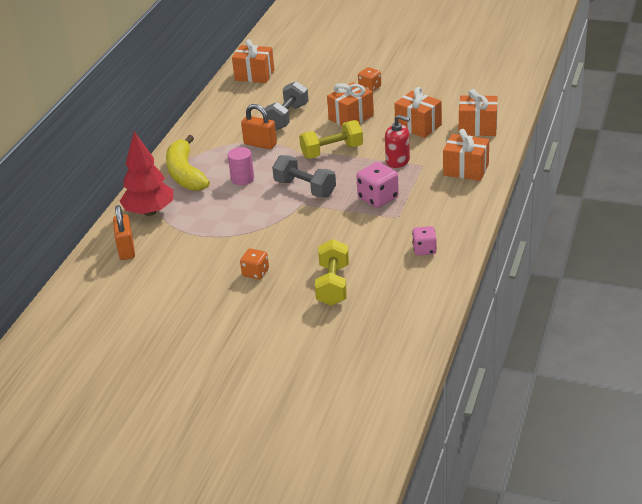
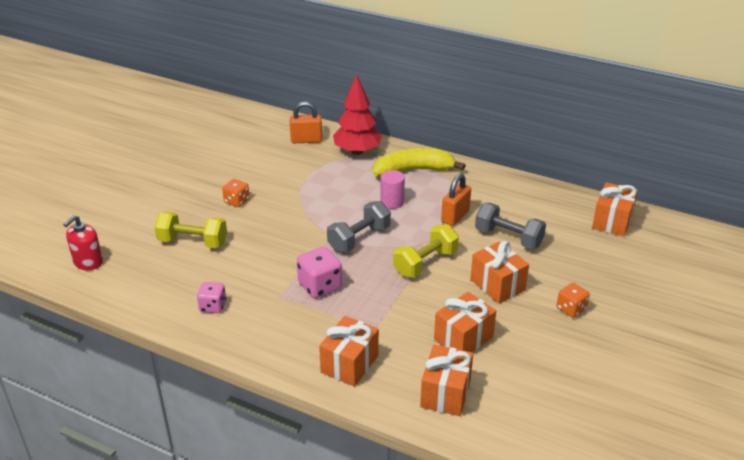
camera: 95 degrees right, 0 degrees up
(332, 151) = (425, 263): yellow dumbbell -> yellow dumbbell turned 60 degrees clockwise
(398, 161) = (389, 310): red soap dispenser -> red soap dispenser (88, 262)

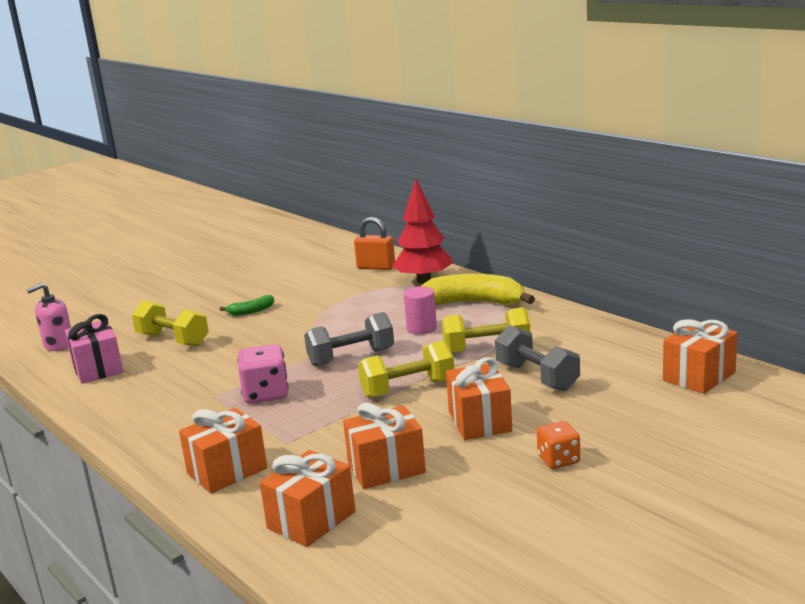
camera: 25 degrees right, 15 degrees down
(88, 262) = (58, 345): red soap dispenser -> pink soap dispenser
(150, 283) = (97, 369): none -> pink gift
(213, 306) = (136, 396): pink dice -> none
(237, 201) = (251, 311): orange dice -> green banana
(455, 216) = (486, 349): orange padlock -> yellow dumbbell

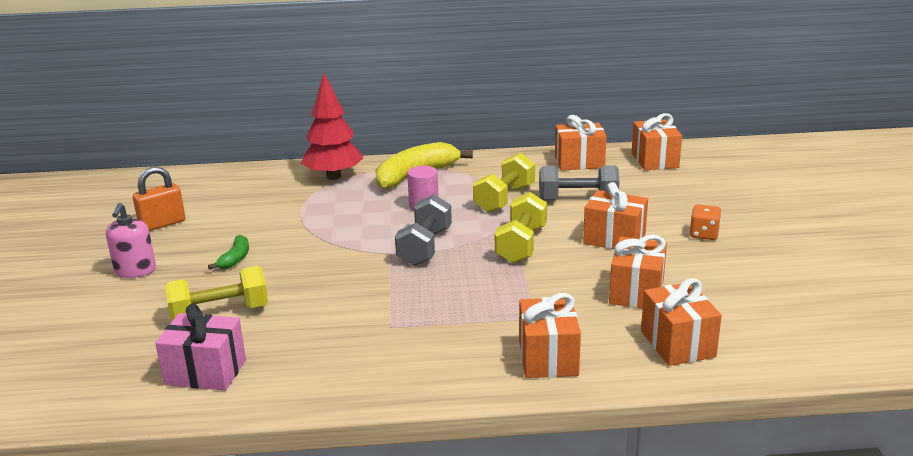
camera: 55 degrees left, 5 degrees up
(58, 345) = (86, 382): pink soap dispenser -> pink soap dispenser (135, 270)
(266, 394) = (430, 301): pink dice -> none
(376, 267) = (261, 183): orange padlock -> orange padlock (162, 224)
(624, 347) = (579, 162): none -> orange gift

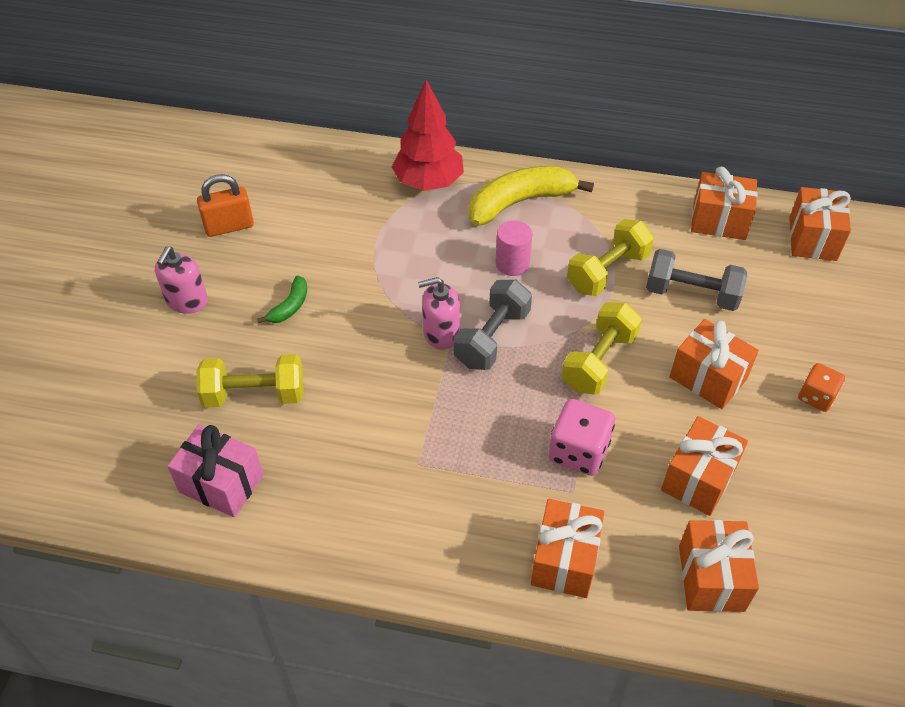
camera: 15 degrees right, 25 degrees up
(379, 251) = (441, 333): none -> pink soap dispenser
(529, 295) = (578, 451): none -> pink dice

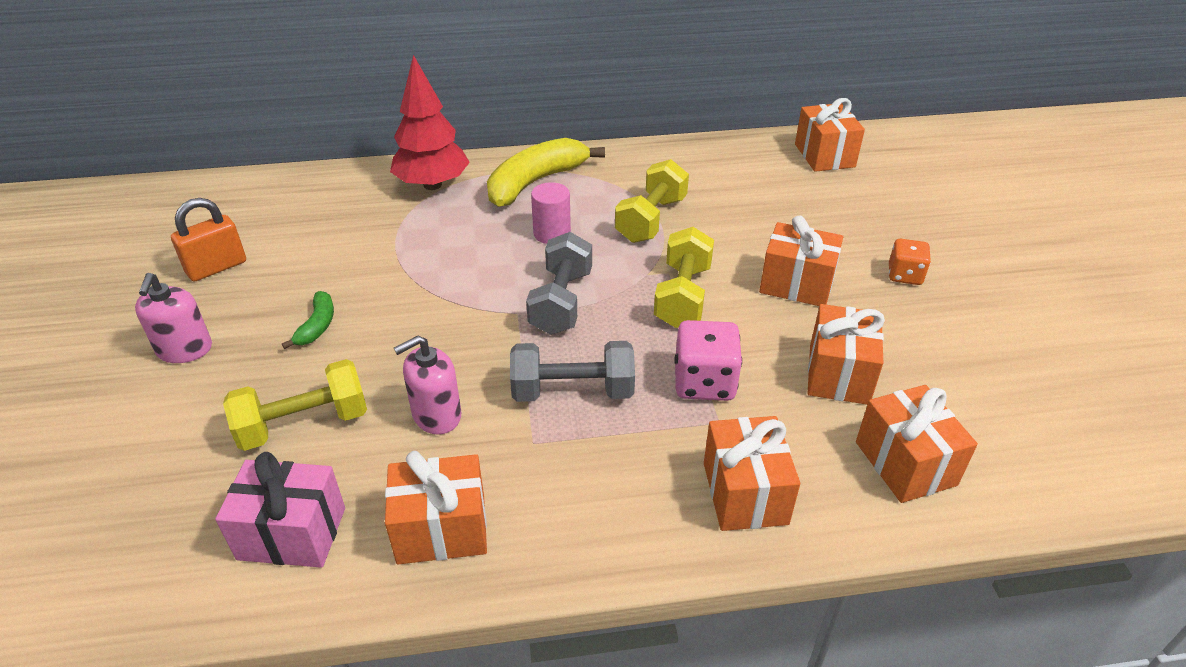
camera: 20 degrees left, 10 degrees down
(441, 333) = (503, 311): pink soap dispenser -> pink soap dispenser (436, 415)
(691, 294) = (741, 220): grey dumbbell -> grey dumbbell (572, 391)
(719, 221) = (734, 159): orange gift -> orange gift (441, 529)

